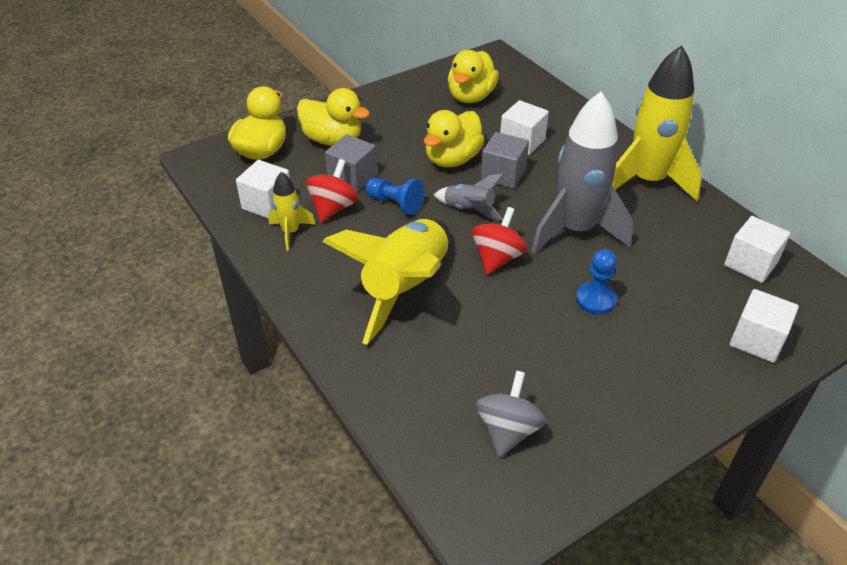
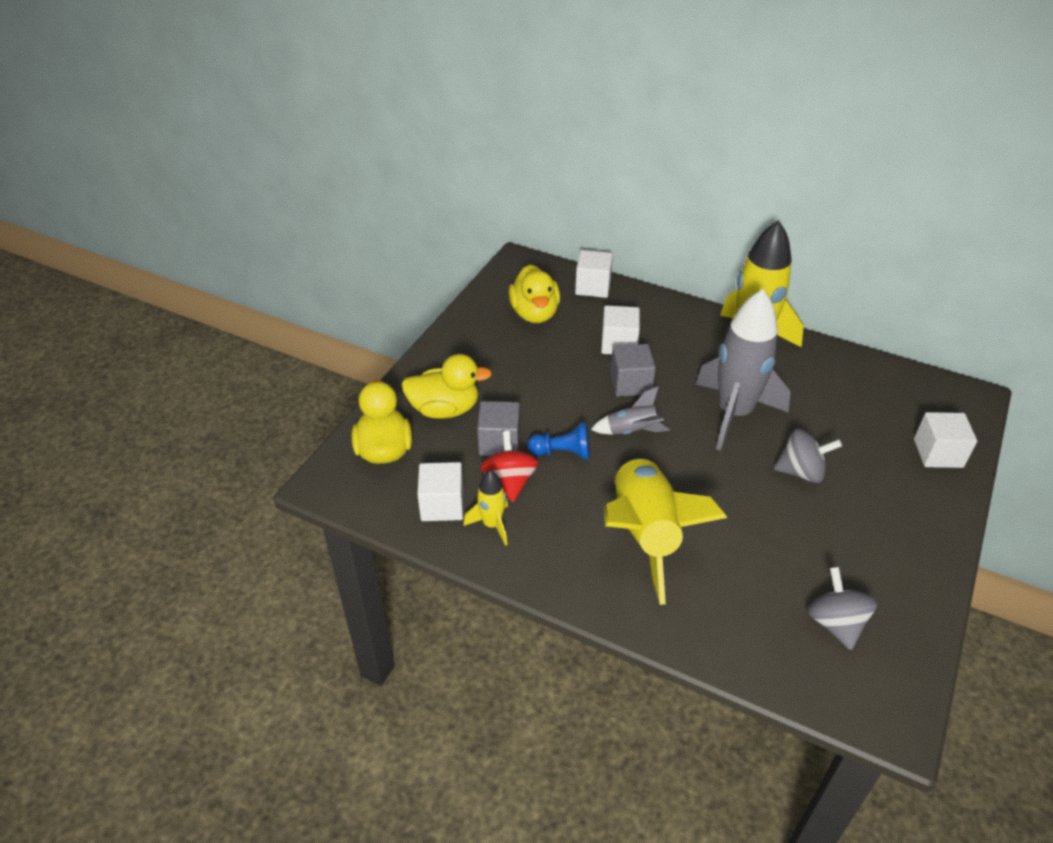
camera: 30 degrees left, 0 degrees up
(452, 159) = (574, 385): yellow duck -> none
(497, 258) = (695, 468): red spinning top -> none
(595, 299) = (801, 471): blue pawn -> grey spinning top
(750, 264) = (882, 388): white cube -> white cube (593, 287)

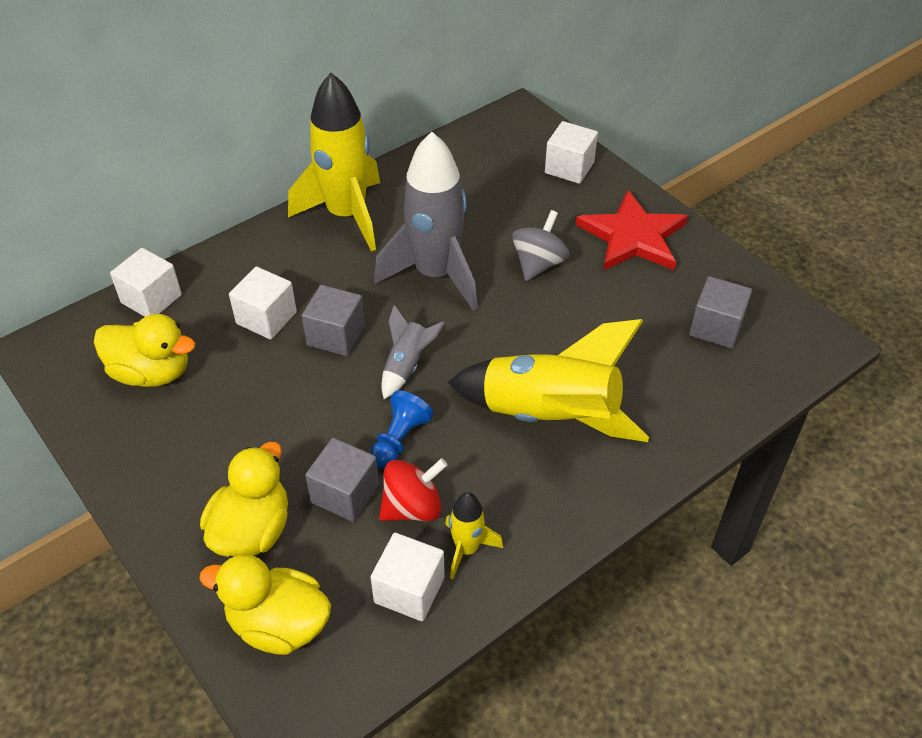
camera: 65 degrees left, 5 degrees up
(510, 481) = (413, 507): red spinning top -> red spinning top turned 135 degrees clockwise
(835, 623) = (716, 327): grey spinning top -> grey cube
(894, 526) = (632, 237): none -> red star

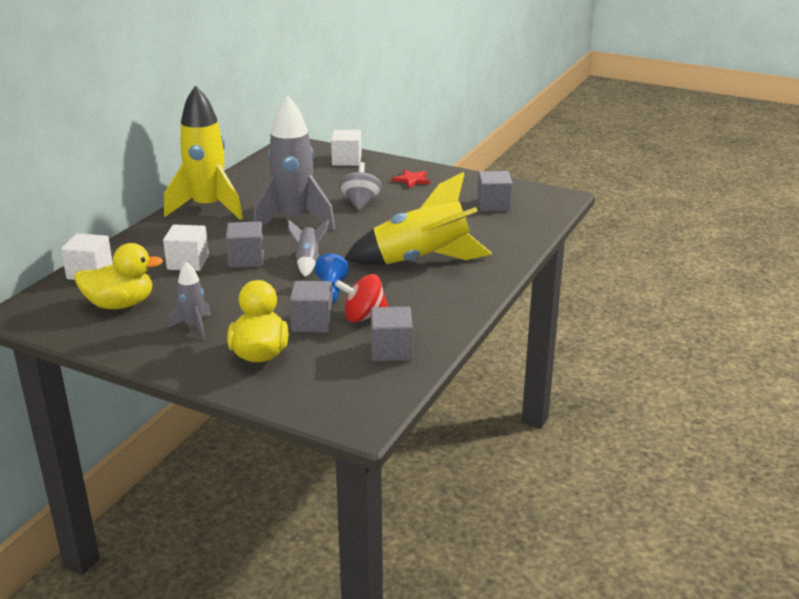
camera: 25 degrees left, 20 degrees down
(207, 447) = (194, 327): none -> grey rocket
(278, 624) = (314, 387): yellow duck -> none
(409, 590) = (391, 350): white cube -> grey cube
(413, 507) = (364, 317): red spinning top -> red spinning top turned 135 degrees counterclockwise
(467, 549) = (414, 325): yellow rocket -> none
(632, 237) = (412, 180): red star -> red star, size x0.48

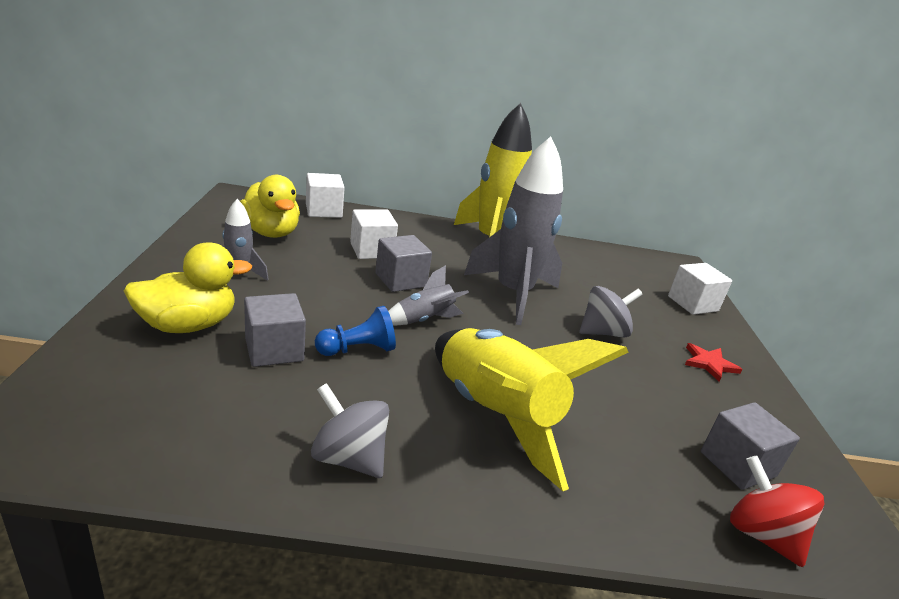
camera: 60 degrees right, 0 degrees up
(364, 317) = (304, 390): red spinning top -> red spinning top (761, 534)
(391, 350) = (216, 434): grey cube -> none
(433, 311) = (349, 457): none -> grey spinning top

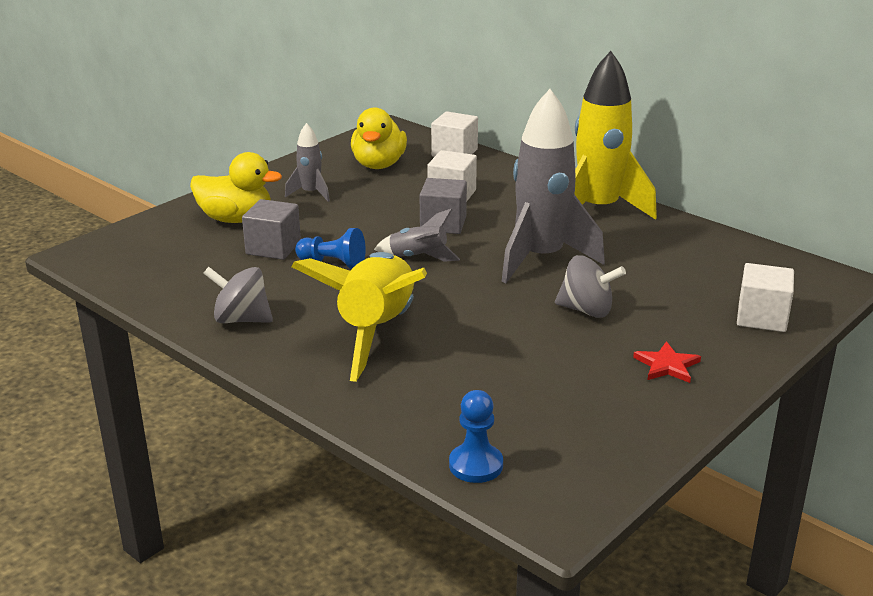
camera: 45 degrees right, 0 degrees up
(349, 457) = (241, 319): grey spinning top -> grey spinning top turned 60 degrees counterclockwise
(737, 464) = (541, 429): grey cube -> none
(761, 534) = (476, 465): red spinning top -> blue pawn

